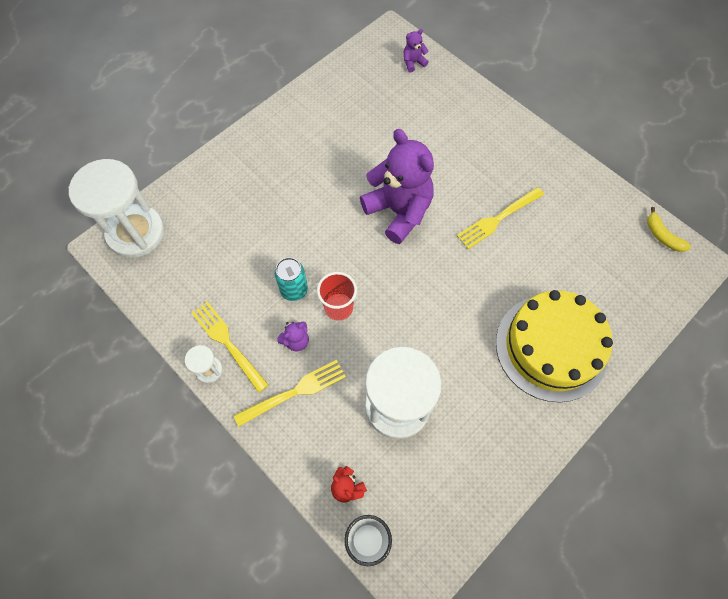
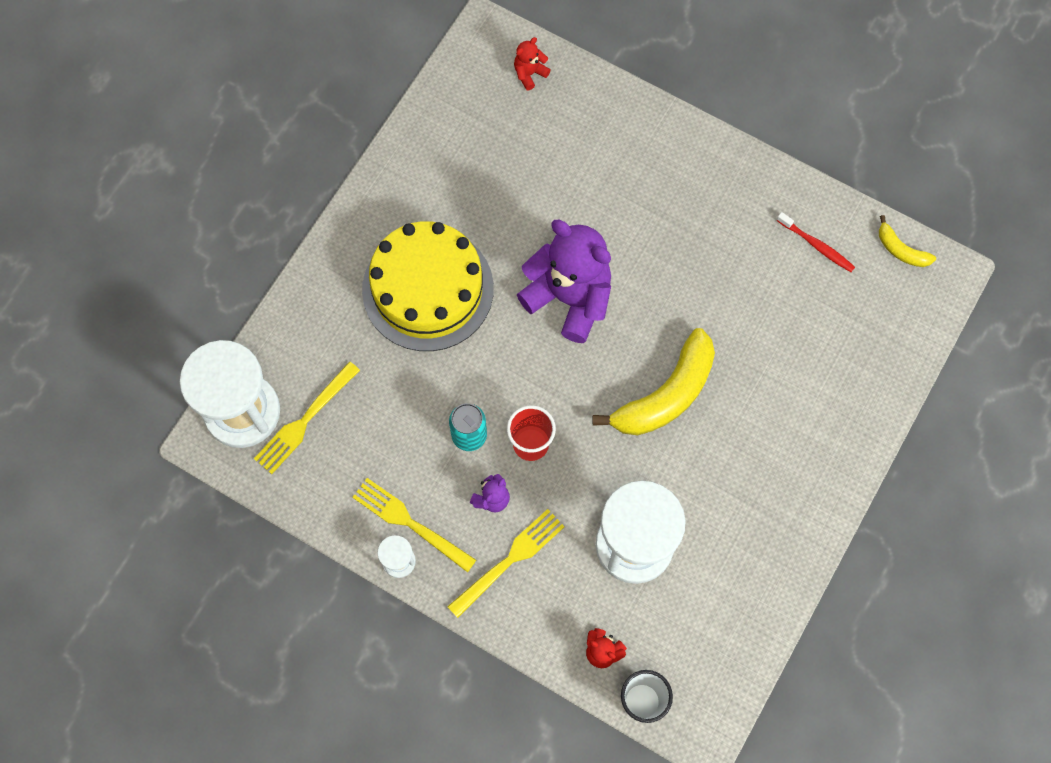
camera: 15 degrees left, 5 degrees up
(413, 62) = (529, 74): purple teddy bear -> red teddy bear
(453, 297) = (666, 395): none -> yellow banana
(498, 219) = (696, 277): yellow fork -> yellow fork (305, 420)
(551, 347) = (795, 427): yellow cake -> yellow cake (428, 289)
(596, 218) = (817, 246): none -> red toothbrush

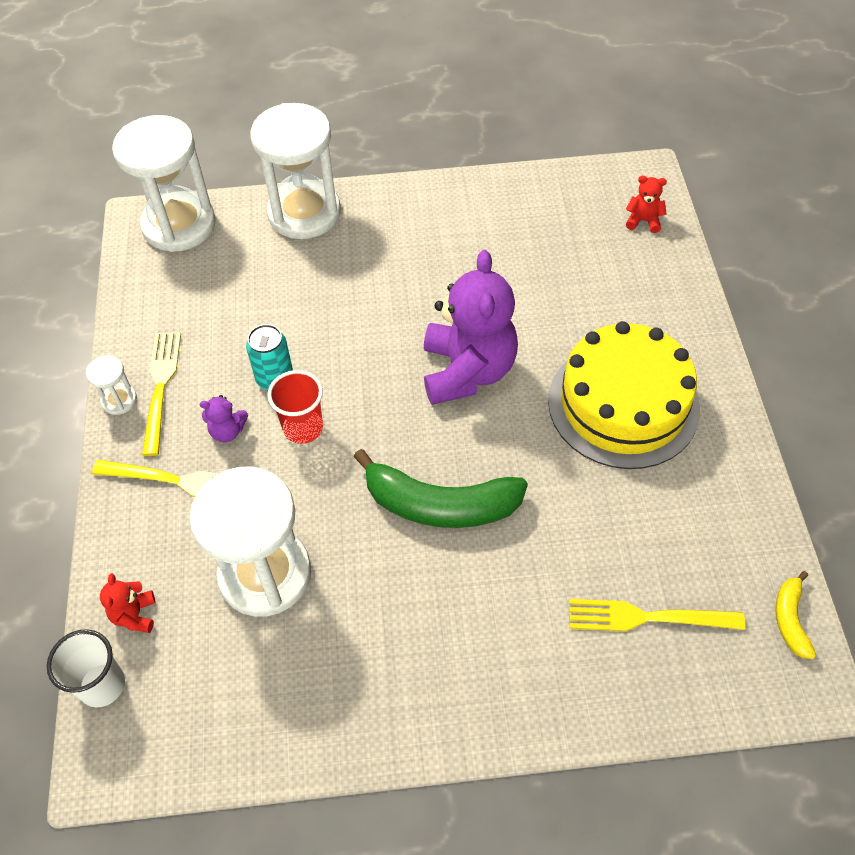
camera: 55 degrees right, 15 degrees down
(305, 420) = (201, 265): yellow fork -> yellow fork (647, 617)
(312, 307) = (304, 213): none -> white hourglass
(428, 289) = (385, 272): yellow cake -> yellow cake (623, 404)
(666, 395) = (440, 504): yellow banana -> green banana
(817, 246) = (714, 537): red toothbrush -> none

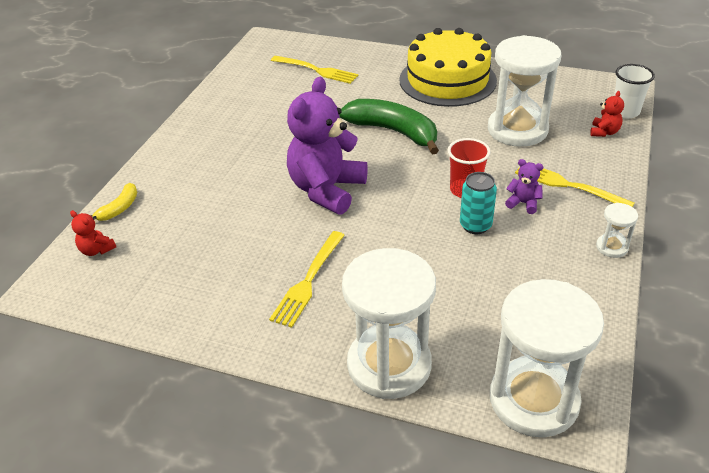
camera: 155 degrees left, 15 degrees down
(161, 387) = (574, 246): yellow fork -> yellow fork (308, 281)
(623, 404) = (241, 146): yellow cake -> yellow cake (447, 80)
(790, 619) = (251, 55): yellow banana -> yellow banana (119, 208)

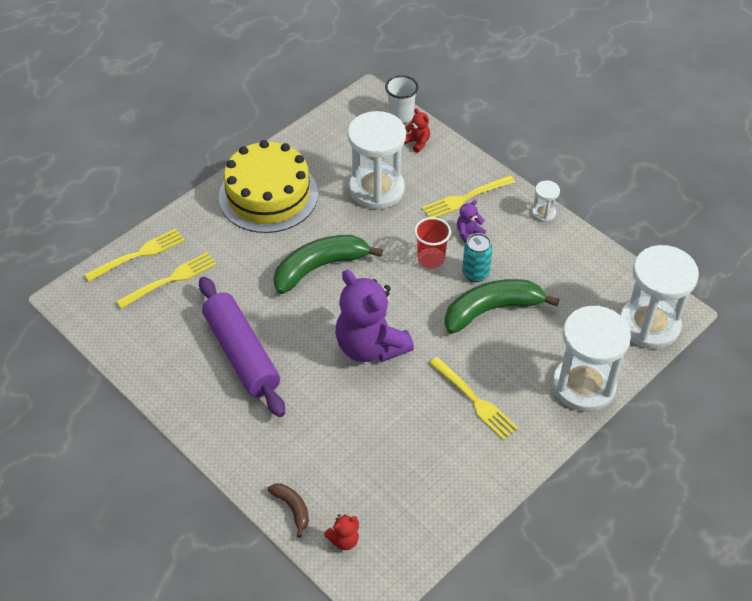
camera: 65 degrees left, 10 degrees up
(119, 208) = (292, 508): yellow banana -> brown banana
(267, 126) = (241, 354): none -> purple rolling pin
(329, 49) = (138, 255): none -> yellow fork
(437, 253) = (492, 310): none -> green banana

